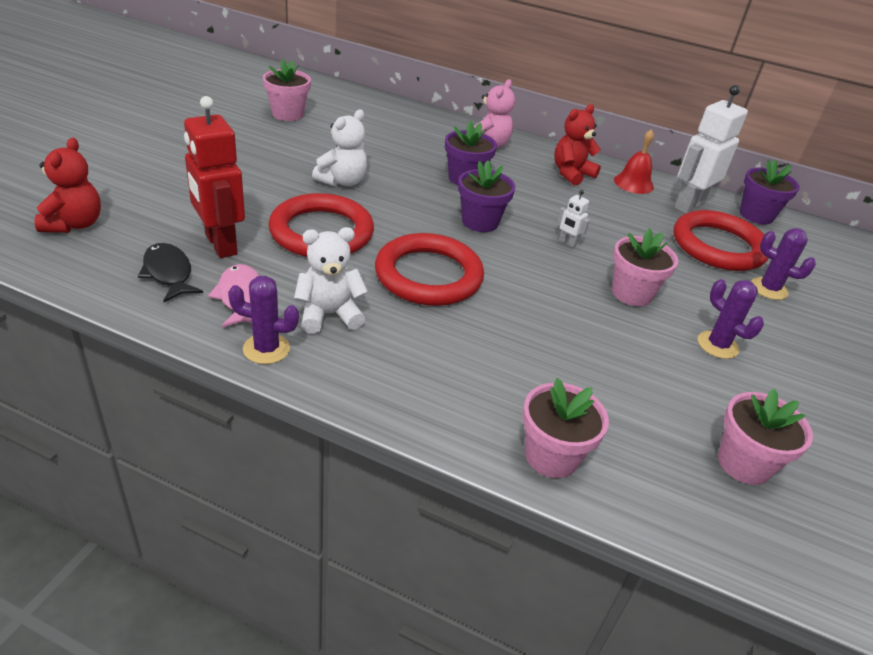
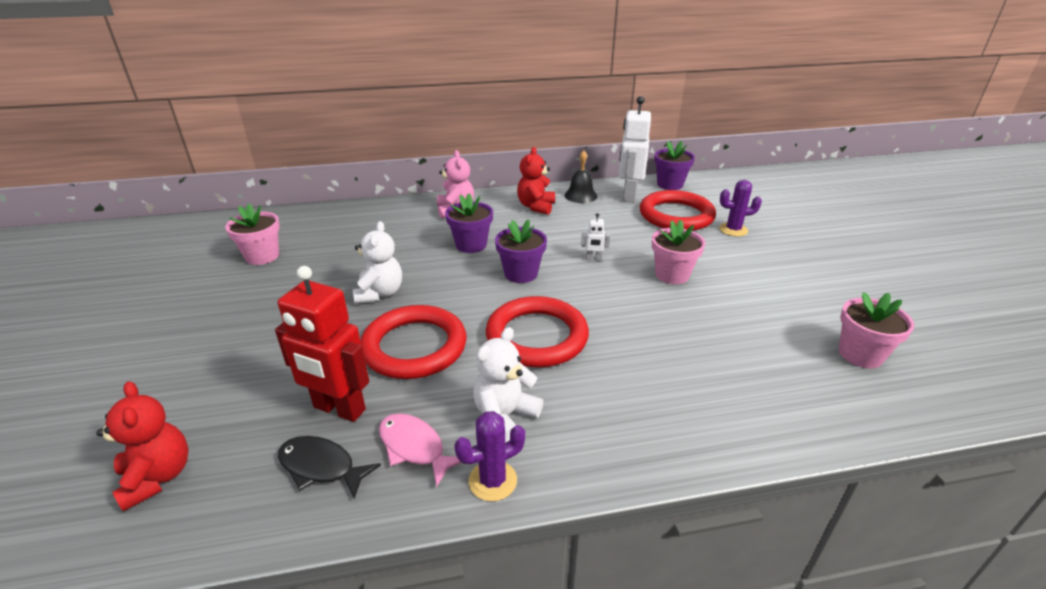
camera: 30 degrees left, 5 degrees down
(551, 456) = (773, 426): pink flower pot -> none
(633, 183) = (580, 195): red bell -> black bell
(717, 345) = (755, 283): purple cactus -> none

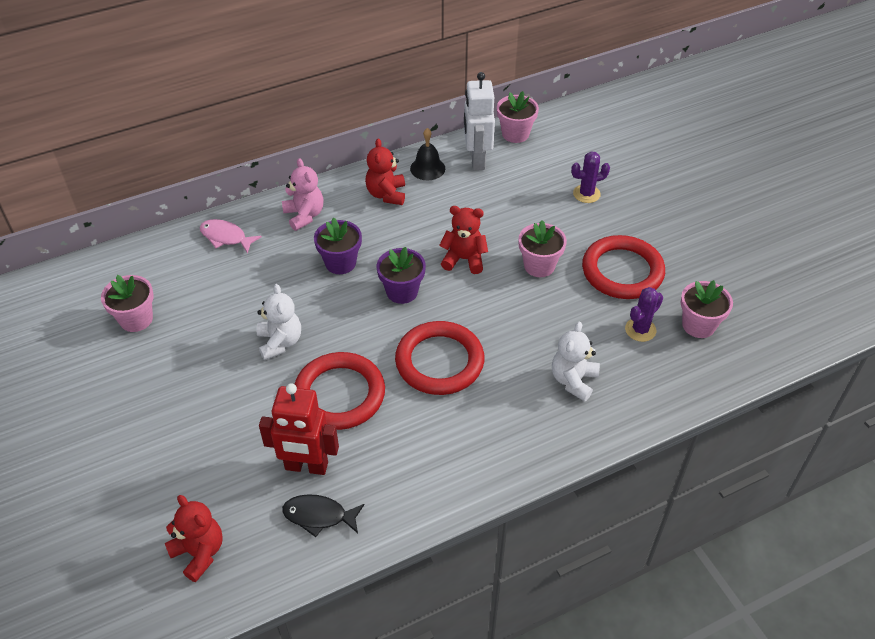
camera: 15 degrees left, 15 degrees up
(414, 447) = (381, 485): pink fish -> pink fish (226, 237)
(492, 481) = (448, 496): purple cactus -> purple cactus (640, 330)
(505, 416) = (439, 443): white teddy bear -> white teddy bear (573, 380)
(593, 259) = (464, 259): white robot -> red teddy bear
(670, 184) = (515, 134): purple flower pot -> pink flower pot
(676, 215) = (529, 182): red ring -> red ring (622, 271)

